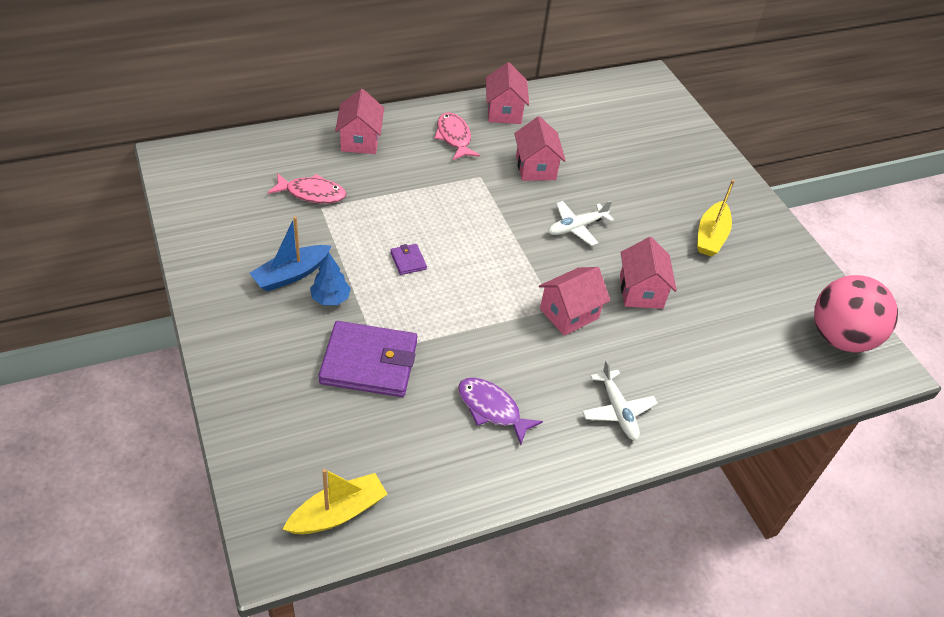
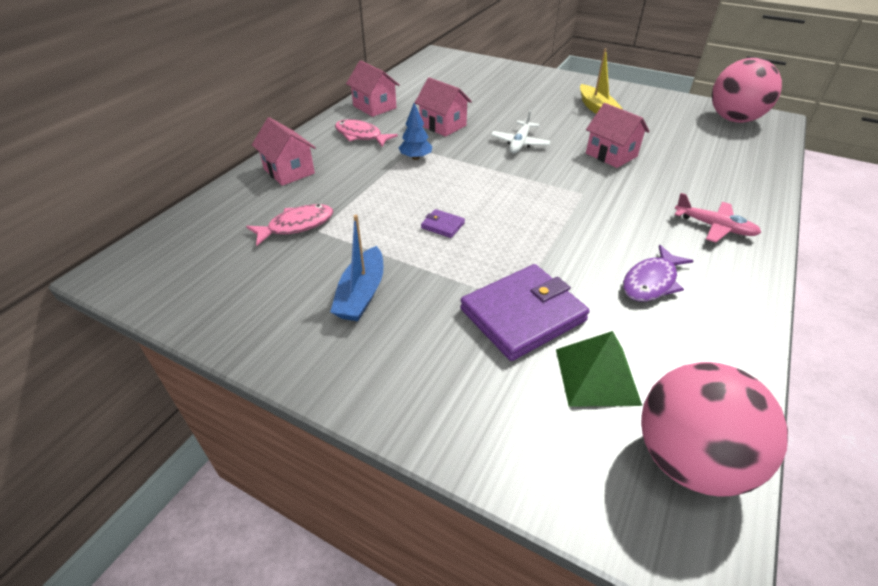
camera: 35 degrees left, 5 degrees down
(330, 299) = (422, 290): blue tree -> blue tree (416, 158)
(338, 513) = (688, 459): yellow boat -> pink ball
(357, 432) = (597, 376): none -> green pyramid
(491, 409) = (651, 282): purple fish -> purple fish turned 45 degrees counterclockwise
(569, 313) = (595, 191): pink house -> none
(617, 410) = (714, 227): white plane -> pink plane

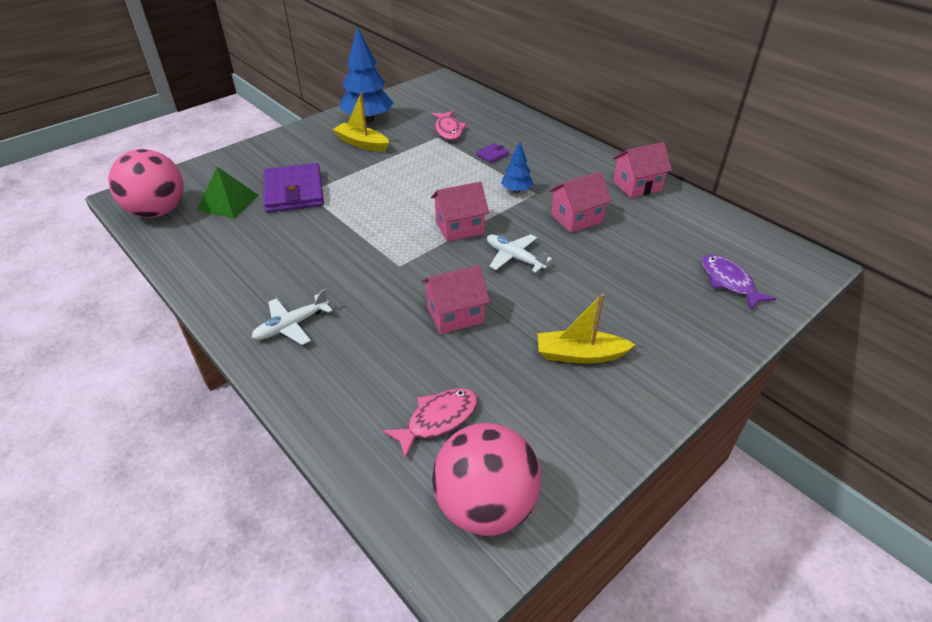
camera: 110 degrees right, 0 degrees up
(278, 314) = (367, 119): none -> blue tree
(289, 171) = (525, 133): pink house -> pink house (459, 227)
(361, 136) = (573, 170): pink fish -> pink fish (438, 420)
(361, 294) = (362, 143): blue boat -> yellow boat
(442, 225) = (407, 183): purple wallet -> purple wallet (492, 155)
(651, 282) = (269, 255): purple fish -> purple fish (728, 282)
(714, 227) = (292, 325): pink plane -> white plane

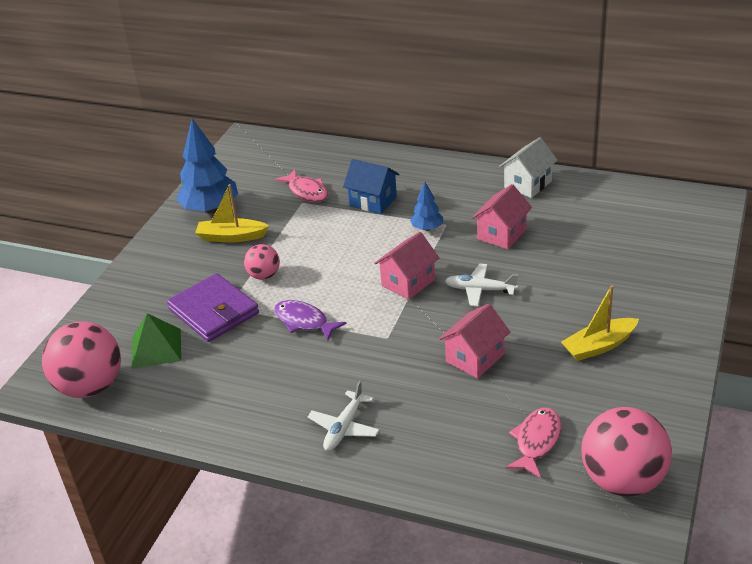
camera: 25 degrees left, 5 degrees down
(356, 179) = (264, 275): none -> pink ball
(492, 155) = (373, 201): purple wallet -> blue house
(637, 186) = (527, 184): pink house -> white house
(728, 282) = (662, 241): purple fish -> purple fish (304, 321)

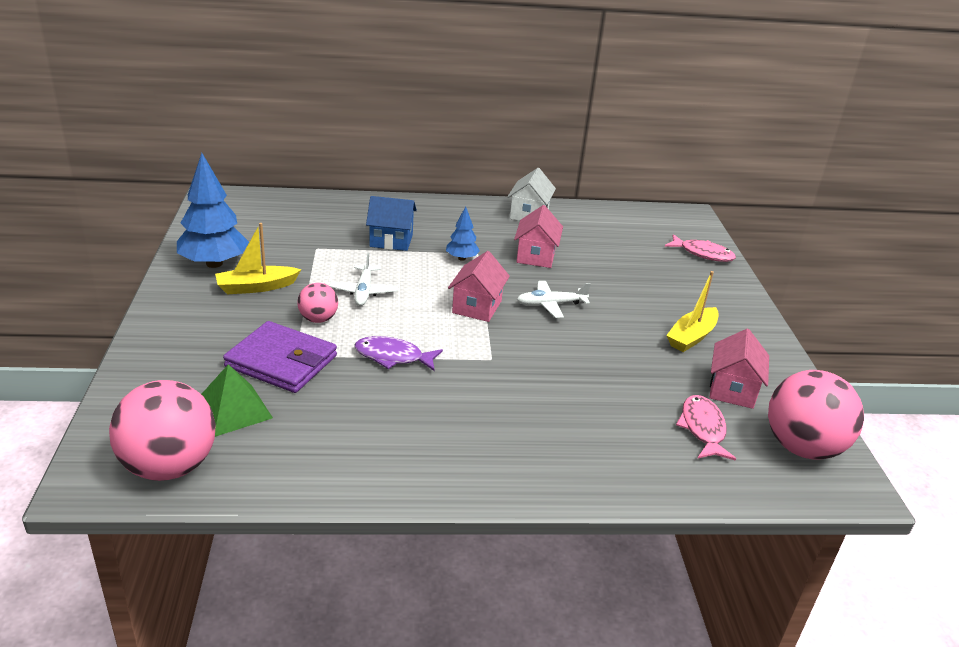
camera: 30 degrees left, 5 degrees down
(306, 191) = (315, 238): pink fish -> pink fish (703, 254)
(344, 427) = (508, 452): white plane -> white plane (364, 291)
(475, 358) = (590, 364): pink house -> pink house (732, 390)

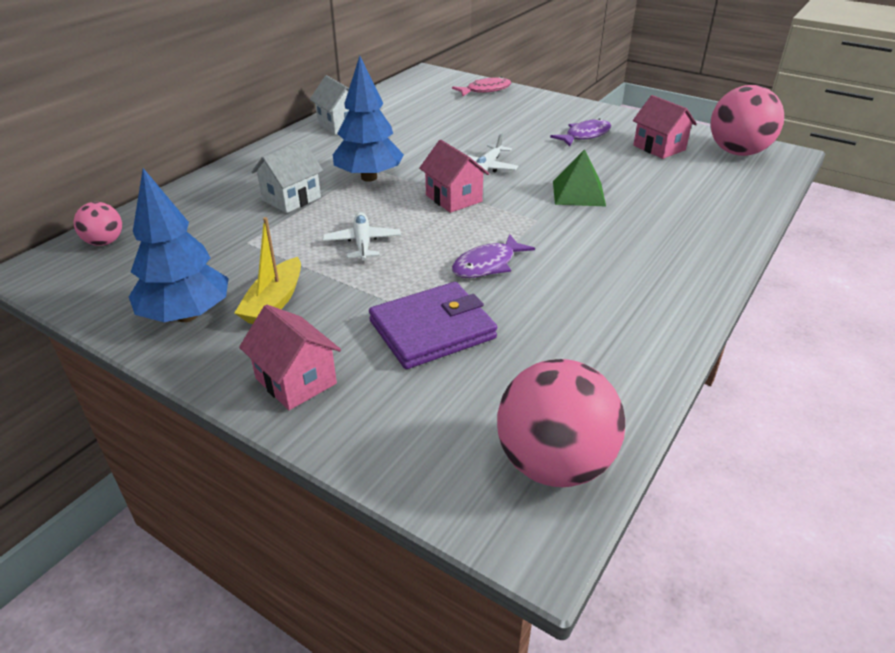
camera: 50 degrees left, 5 degrees up
(233, 410) = (488, 388): green pyramid -> green pyramid (578, 193)
(318, 319) = (381, 284): pink ball -> pink ball (105, 242)
(364, 291) = (362, 243): white plane -> white plane turned 135 degrees counterclockwise
(391, 240) = (291, 199): blue house -> white house
(462, 258) = (369, 177): blue tree -> blue tree, size x1.93
(536, 256) = (408, 146): pink house -> pink house (296, 381)
(691, 337) = (585, 135): yellow boat -> purple fish
(702, 428) = (694, 174): pink fish -> none

